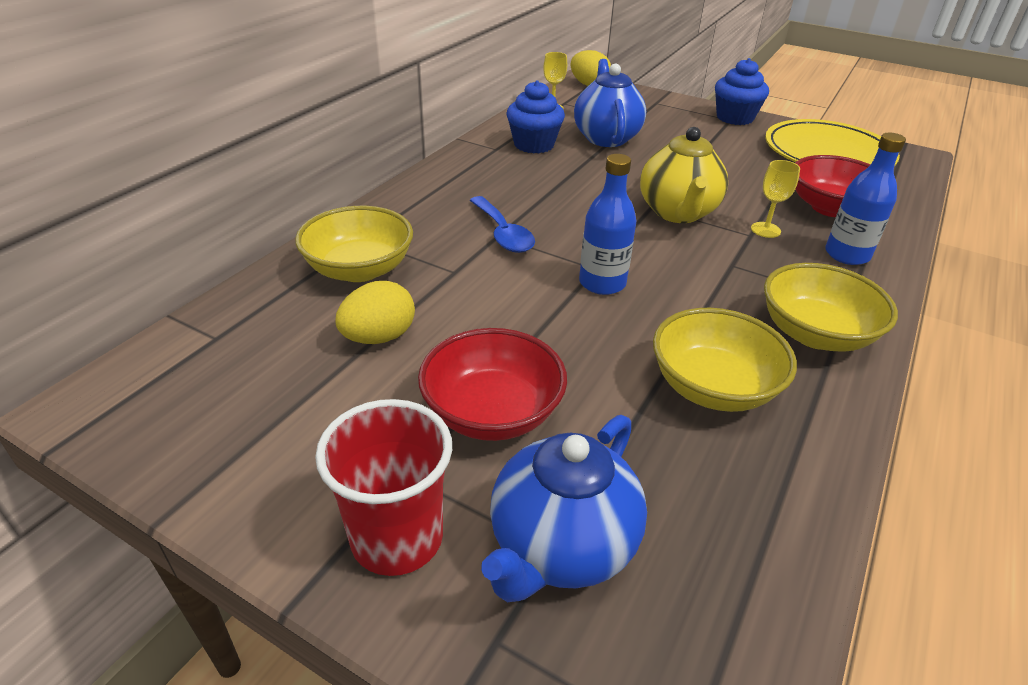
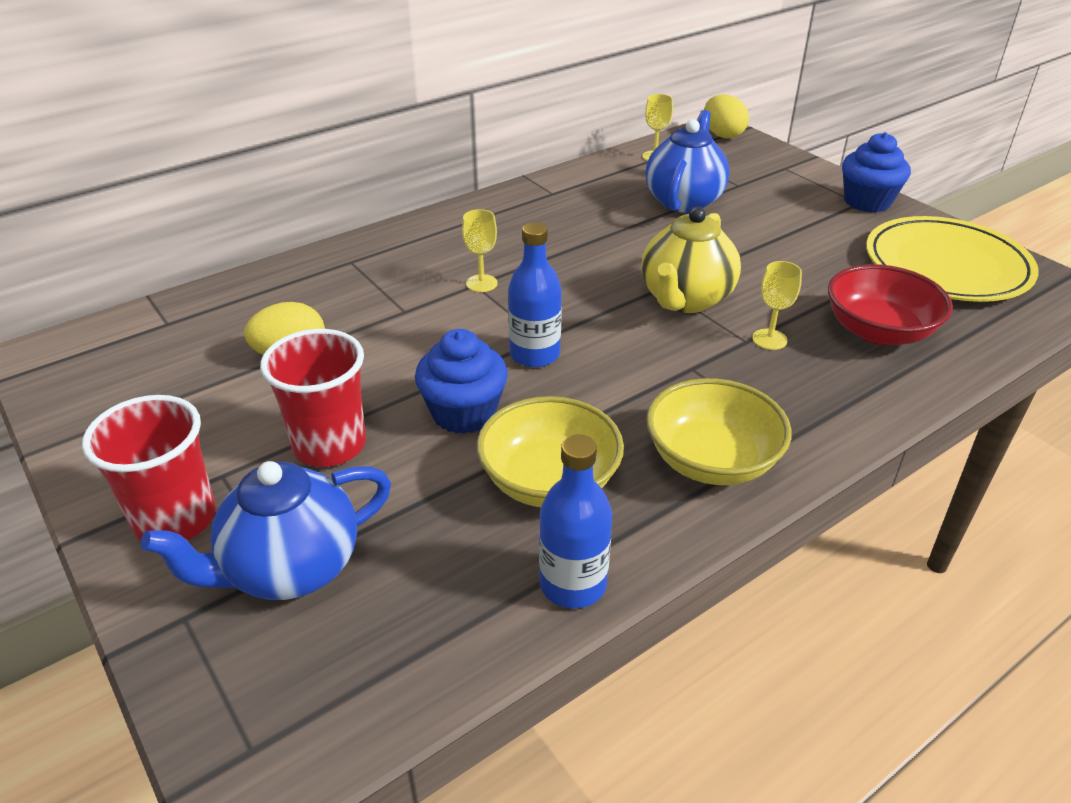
camera: 25 degrees right, 0 degrees up
(359, 269) = (324, 290): yellow bowl -> none
(492, 412) = (329, 445): red bowl -> red cup
(503, 233) = (481, 283): blue spoon -> yellow goblet
(534, 145) = (596, 195): blue cupcake -> blue cupcake (464, 413)
(847, 255) = (841, 388): blue bottle -> blue bottle (573, 584)

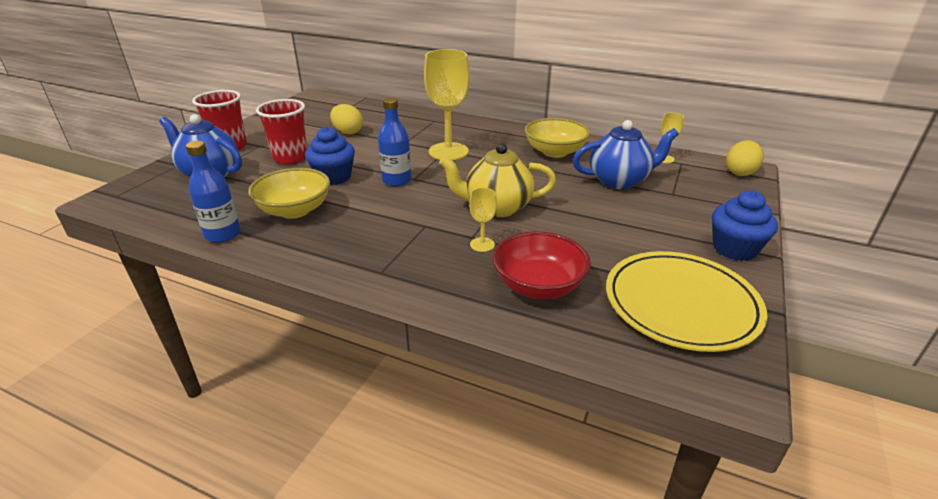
camera: 60 degrees right, 5 degrees down
(481, 283) = (448, 151): yellow goblet -> yellow goblet, size x2.16
(711, 461) = (340, 250): yellow bowl -> yellow bowl (555, 152)

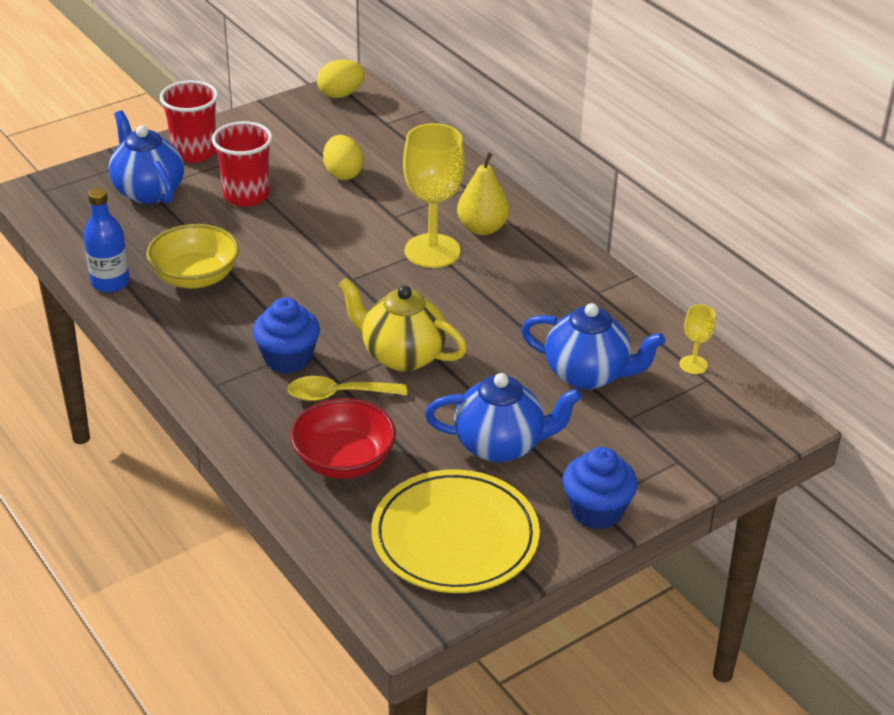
camera: 30 degrees right, 5 degrees up
(333, 177) = (268, 244): blue cupcake -> blue cupcake (288, 358)
(397, 180) = (331, 275): blue bottle -> none
(465, 134) = (482, 228): none -> yellow pear
(482, 244) = (338, 394): yellow goblet -> yellow spoon
(555, 152) = (563, 300): yellow bowl -> none
(626, 234) = (500, 445): none -> blue teapot
(740, 172) = (764, 424): yellow egg -> yellow egg (341, 94)

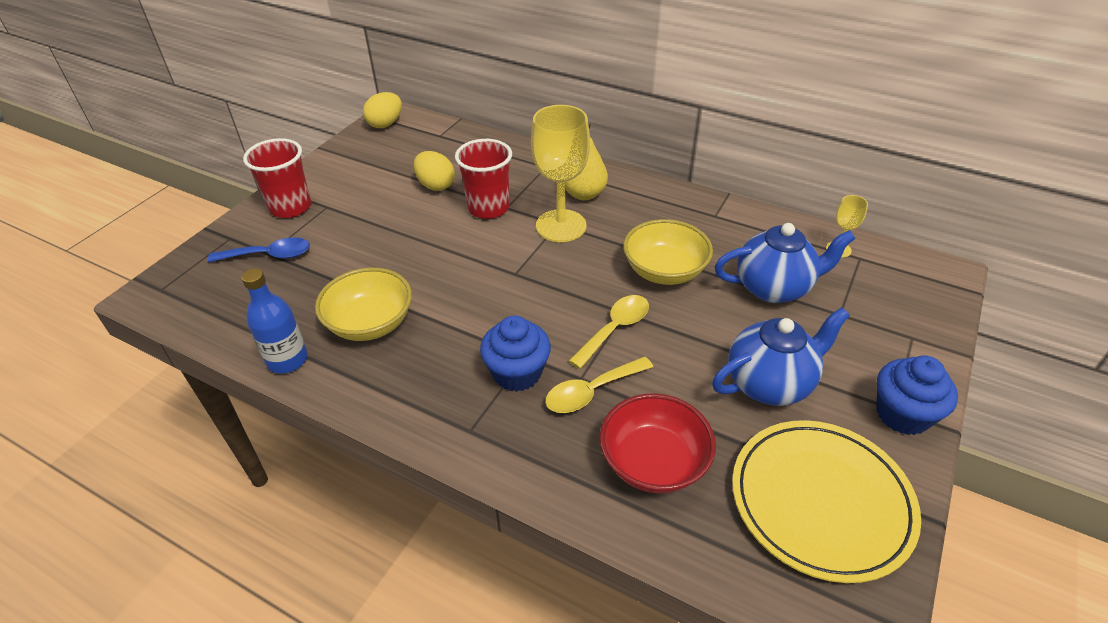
camera: 25 degrees left, 5 degrees up
(148, 191) = (269, 255): blue teapot -> blue spoon
(246, 195) = (365, 230): red cup -> red cup (488, 208)
(402, 355) = (614, 329): yellow teapot -> yellow spoon
(495, 324) = (664, 271): none -> yellow bowl

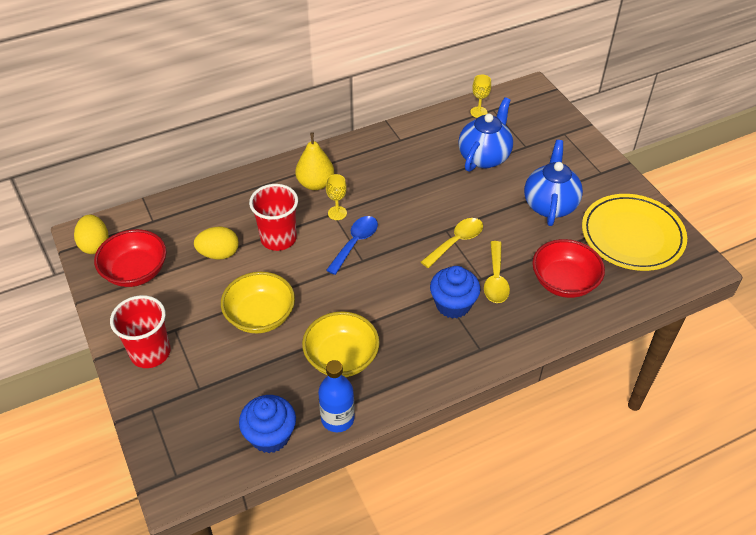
camera: 55 degrees left, 5 degrees up
(269, 255) = (203, 389): blue spoon -> blue spoon (355, 243)
(374, 156) = (135, 272): none -> red bowl
(561, 226) = (337, 213): yellow goblet -> yellow goblet, size x0.46
(614, 329) = (456, 242): yellow spoon -> yellow spoon turned 60 degrees clockwise
(664, 271) = (427, 191): yellow bowl -> yellow bowl (260, 316)
(902, 414) = (606, 172): blue cupcake -> blue cupcake (270, 436)

